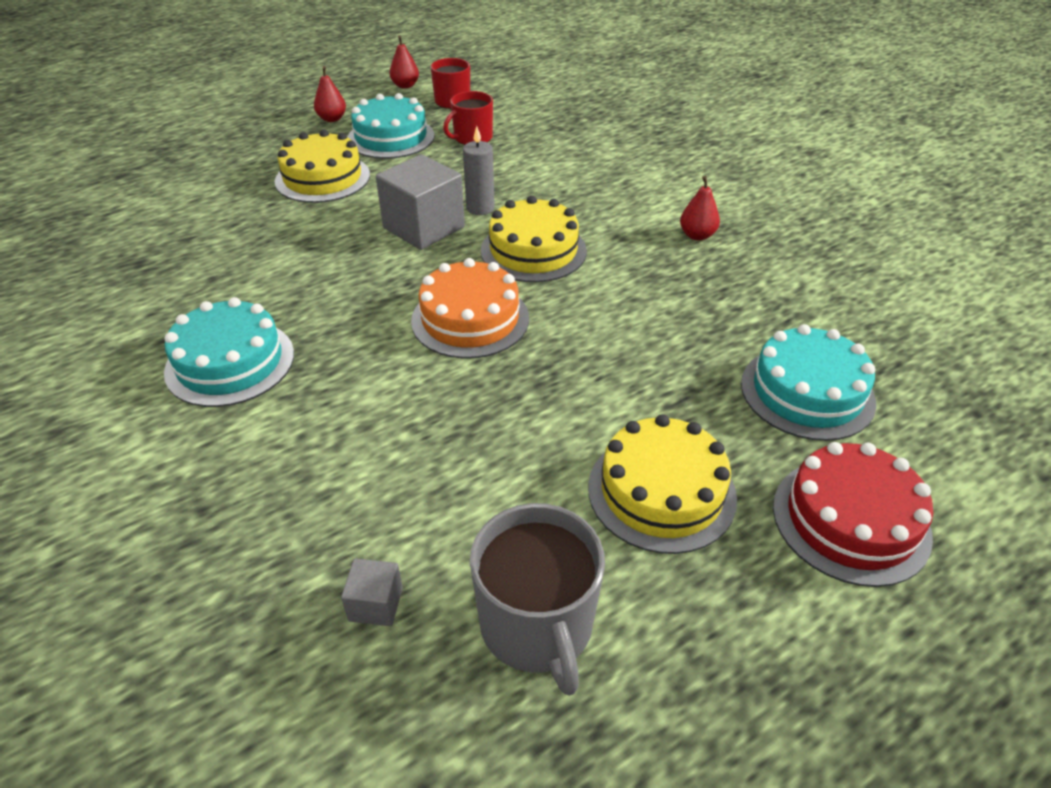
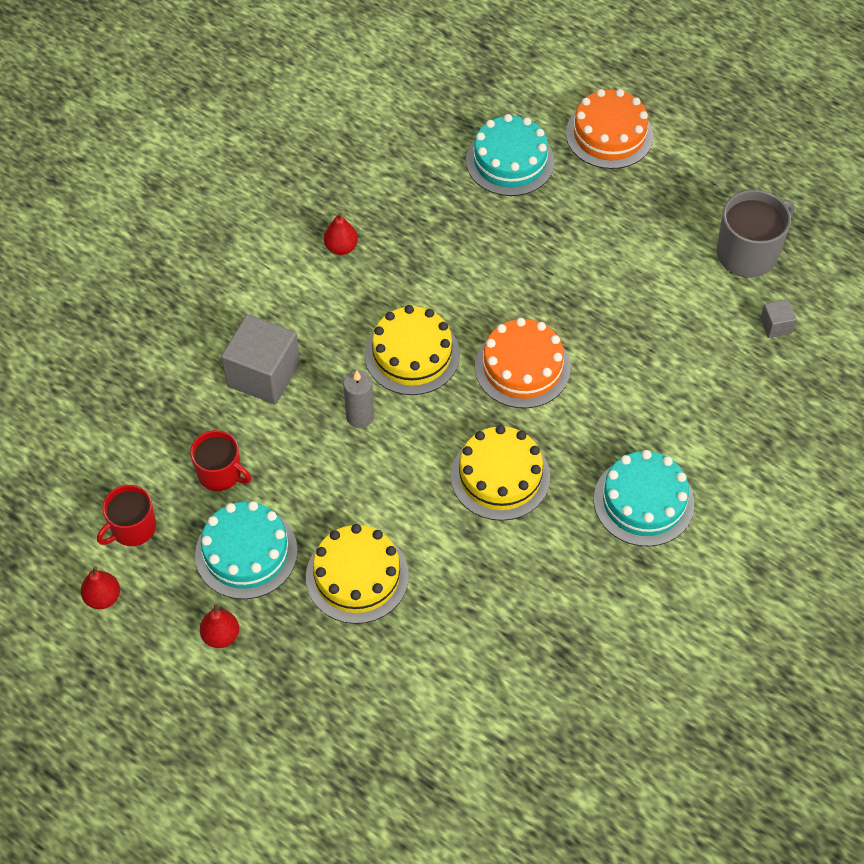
camera: 110 degrees left, 15 degrees up
(424, 227) = (410, 448): grey cube -> grey cube (263, 374)
(661, 491) = (632, 219): yellow cake -> yellow cake (500, 476)
(850, 520) = (609, 135): red cake -> orange cake

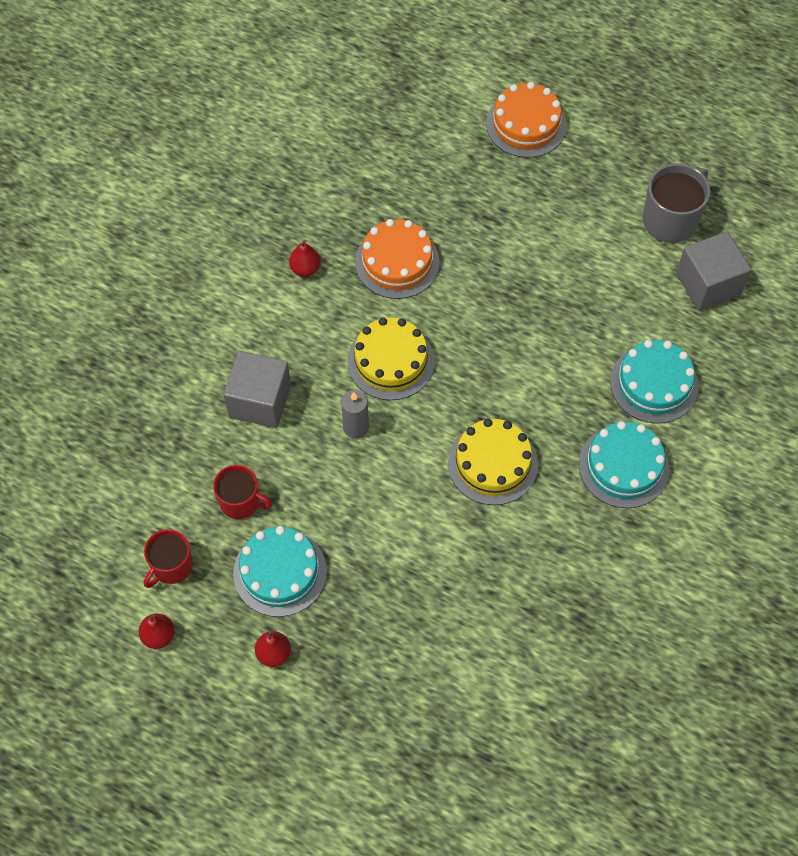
camera: 10 degrees left, 5 degrees up
(357, 576) = (384, 577): yellow cake -> none
(510, 161) = (441, 163): turquoise cake -> turquoise cake (654, 384)
(522, 367) = (492, 358): orange cake -> orange cake (397, 262)
(775, 326) = (708, 284): grey cube -> grey cube, size x2.14

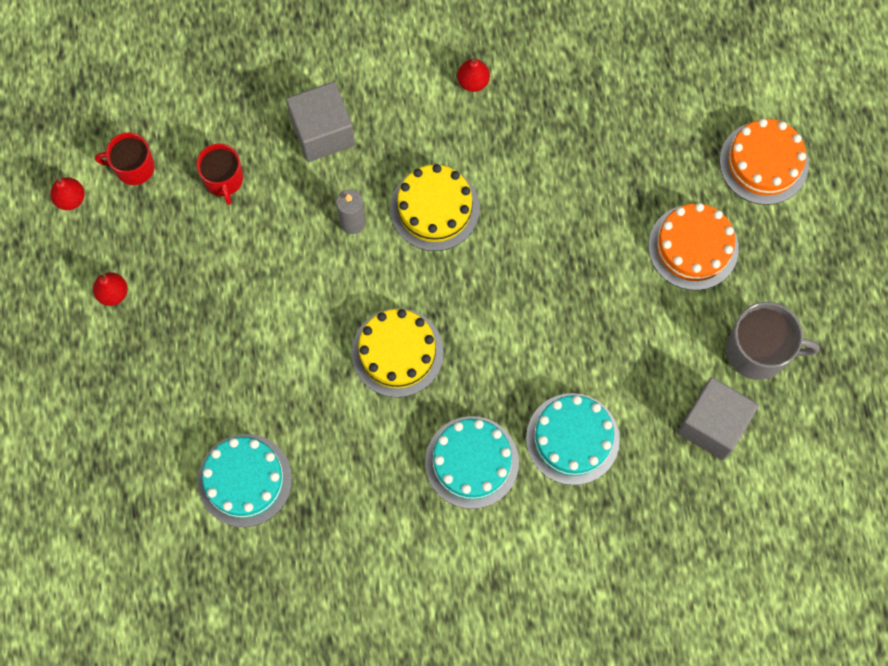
camera: 55 degrees right, 10 degrees up
(280, 572) = (184, 251): turquoise cake -> turquoise cake (245, 480)
(397, 262) = (535, 150): orange cake -> orange cake (693, 247)

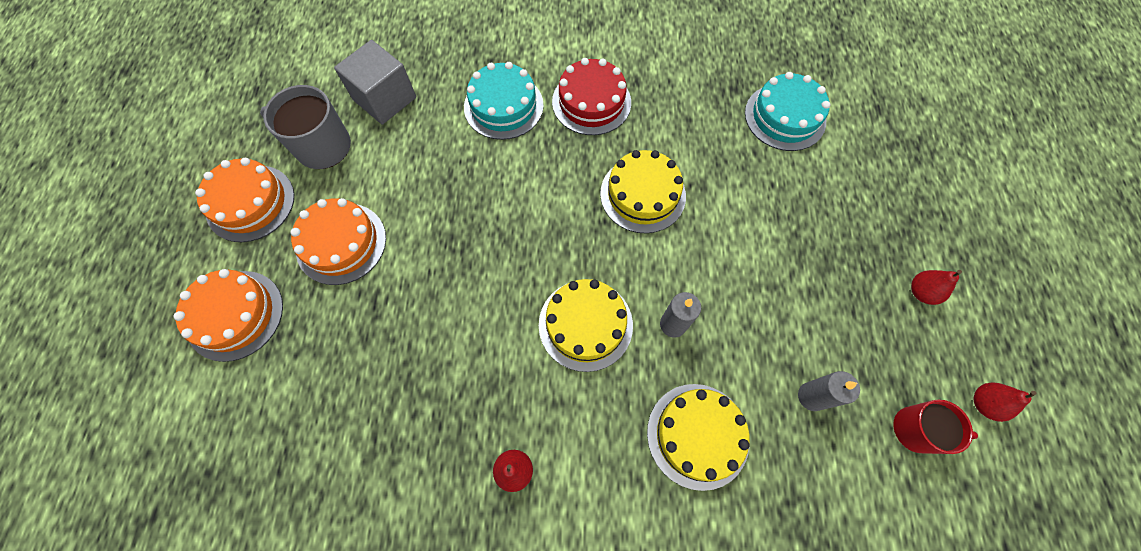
camera: 170 degrees left, 5 degrees down
(224, 179) = (811, 396): red mug -> grey candle
(323, 132) = (697, 435): grey cube -> yellow cake
(472, 462) = (591, 102): turquoise cake -> red cake
(804, 273) = (250, 203): none -> orange cake

